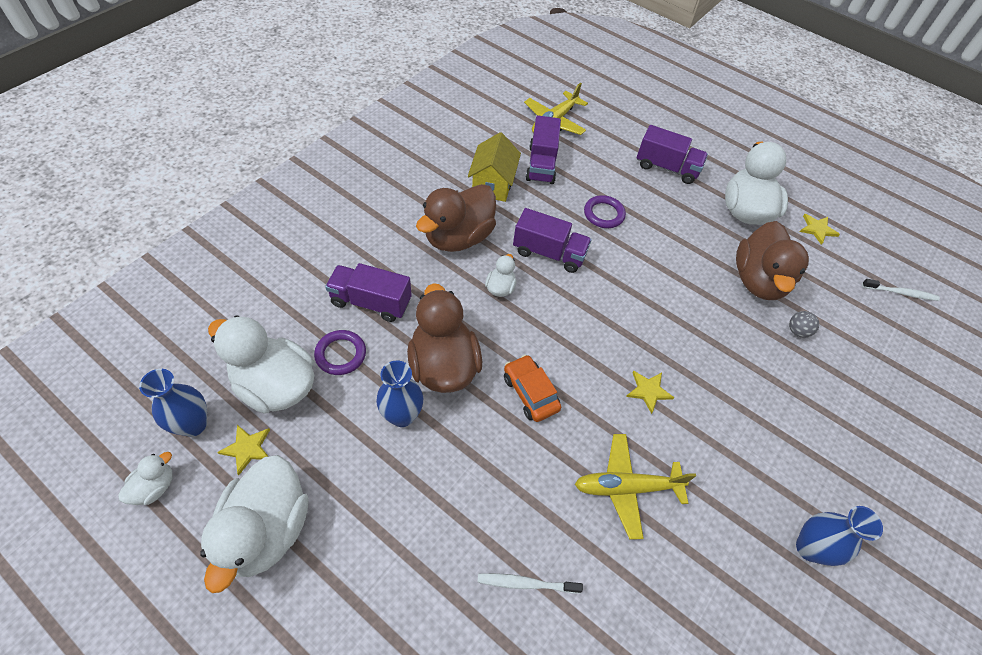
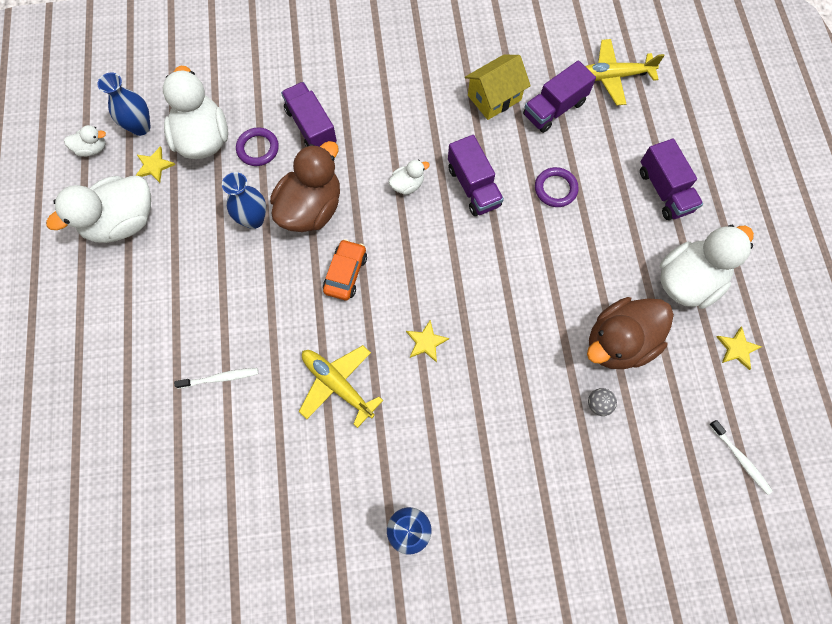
camera: 50 degrees right, 15 degrees up
(458, 237) = (420, 123): brown duck -> none
(526, 583) = (220, 378): white toothbrush -> white toothbrush turned 120 degrees clockwise

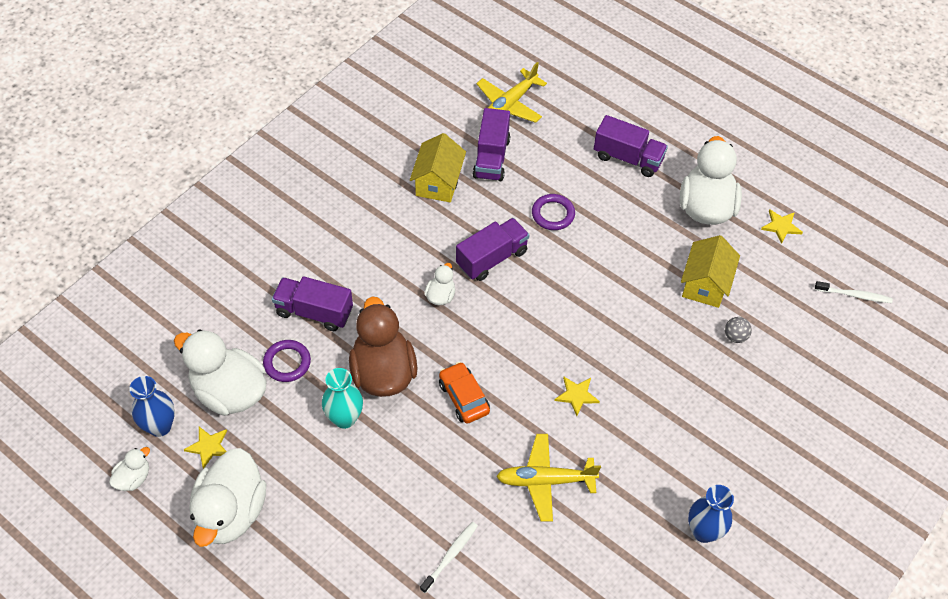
camera: 45 degrees left, 15 degrees down
(253, 219) = (344, 418): blue vase -> turquoise vase
(473, 186) = (492, 258): purple truck -> purple truck turned 60 degrees counterclockwise
(619, 342) = (705, 284): brown duck -> yellow house

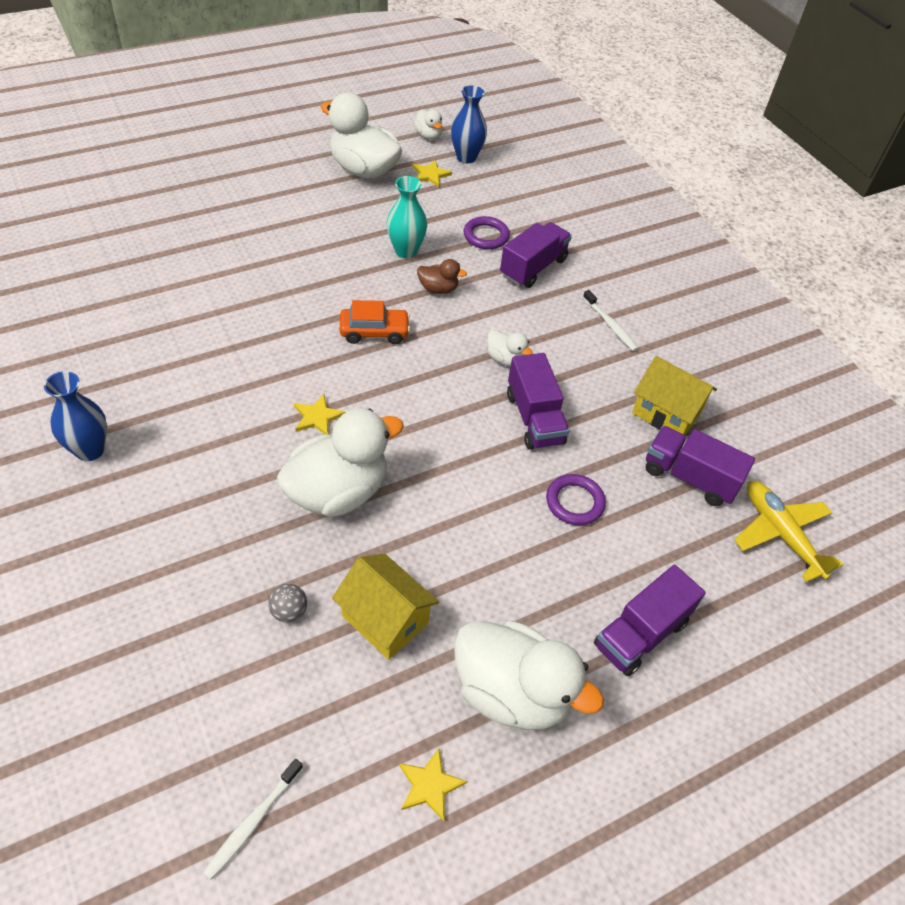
camera: 110 degrees right, 5 degrees down
(229, 392) = (476, 198): white duck -> white duck (338, 492)
(383, 372) = (438, 289): brown duck -> brown duck, size x0.46
(450, 556) = (226, 267): white toothbrush -> white toothbrush (610, 325)
(545, 480) = (244, 353): yellow plane -> none

